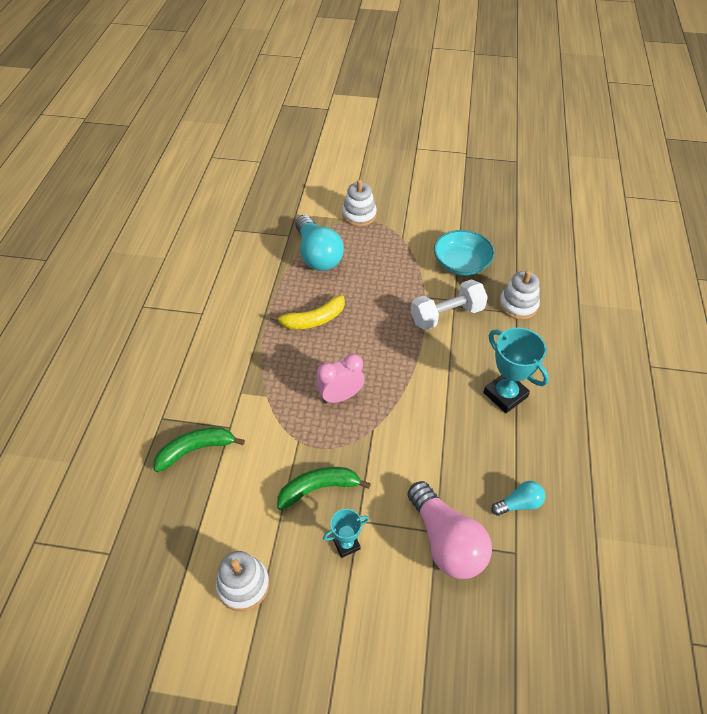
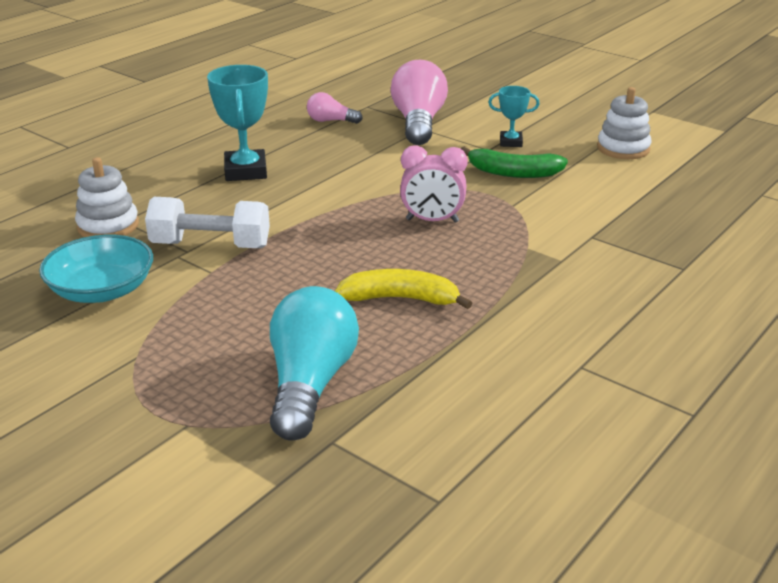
camera: 150 degrees left, 20 degrees down
(196, 450) = (643, 231): green banana -> none
(359, 215) = (156, 428): white stacking toy -> none
(519, 504) = (331, 121): turquoise light bulb -> pink light bulb

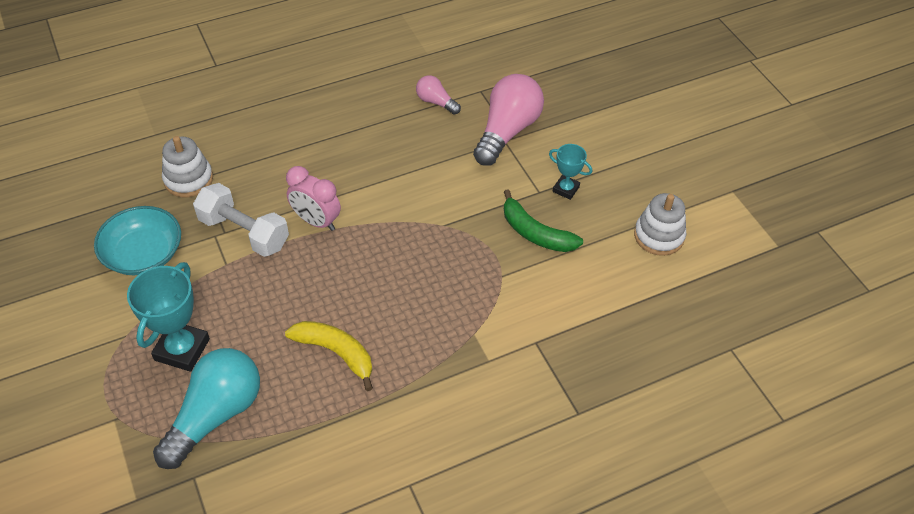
camera: 25 degrees right, 20 degrees up
(245, 171) = (325, 148): turquoise trophy -> turquoise trophy (182, 349)
(432, 221) = (424, 269): pink clock -> pink clock (316, 221)

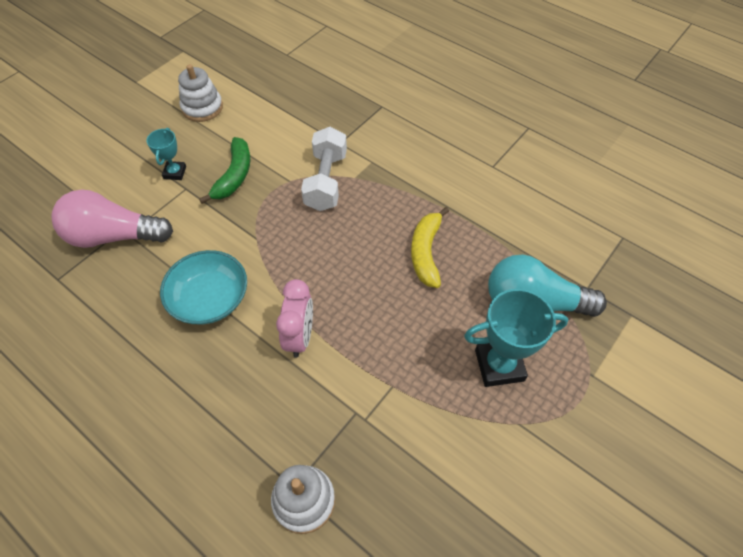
camera: 115 degrees left, 5 degrees up
(143, 254) = (426, 476): turquoise bowl -> turquoise bowl (210, 298)
(244, 232) = (346, 393): white dumbbell -> white dumbbell (326, 181)
(436, 102) = (87, 310): pink light bulb -> none

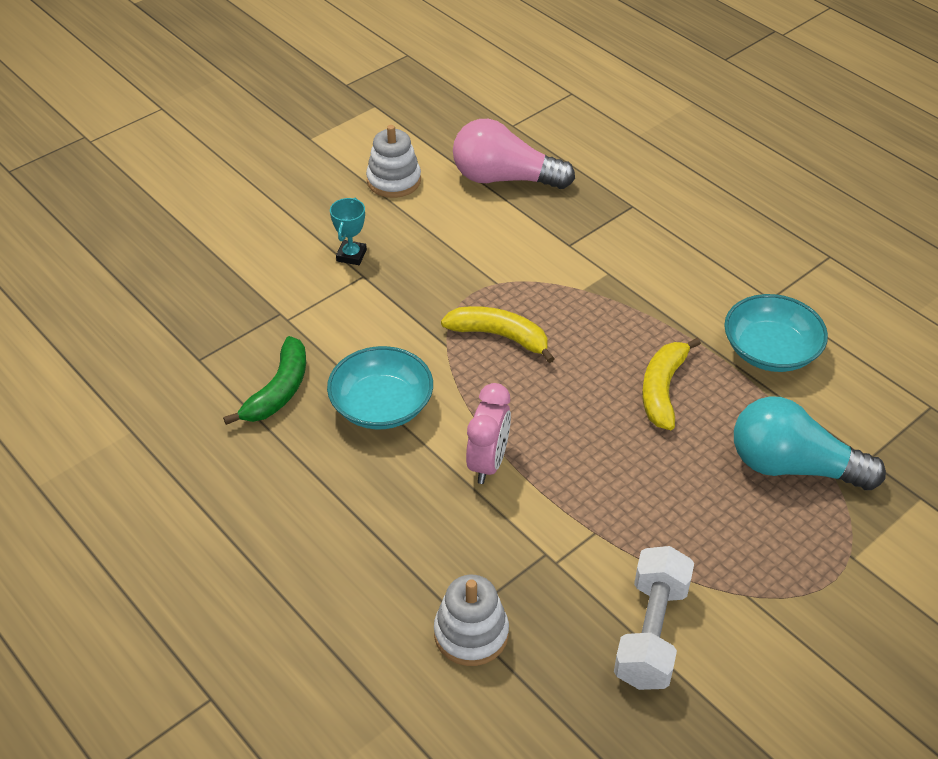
camera: 10 degrees right, 10 degrees down
(114, 236) = (270, 320): pink light bulb -> pink light bulb (504, 178)
(234, 175) = (426, 268): green banana -> green banana (278, 390)
(296, 225) = (500, 336): none -> yellow banana
(326, 181) = (545, 289): white dumbbell -> white dumbbell (651, 633)
(499, 365) = (734, 529): turquoise trophy -> none
(500, 208) = (770, 351): none -> turquoise bowl

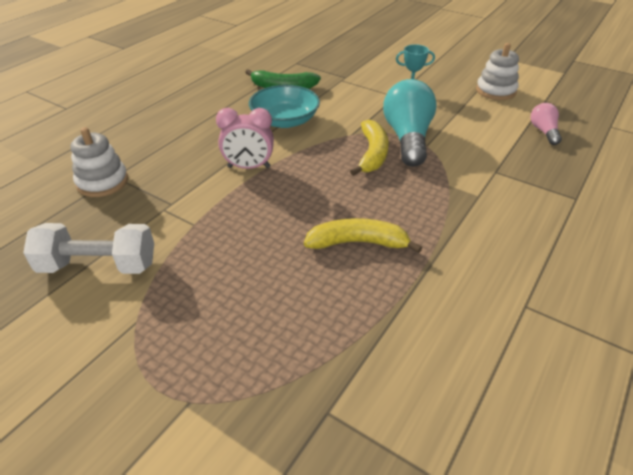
camera: 75 degrees right, 5 degrees down
(504, 178) = (544, 131): pink light bulb -> pink light bulb, size x0.51
(770, 351) = (448, 312): turquoise bowl -> none
(792, 466) = (296, 343): turquoise light bulb -> turquoise light bulb (408, 138)

